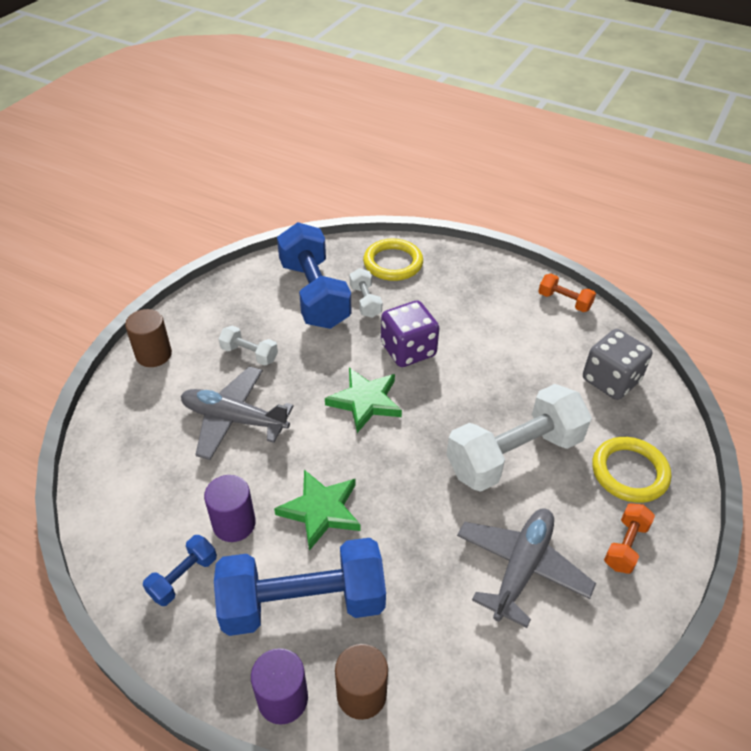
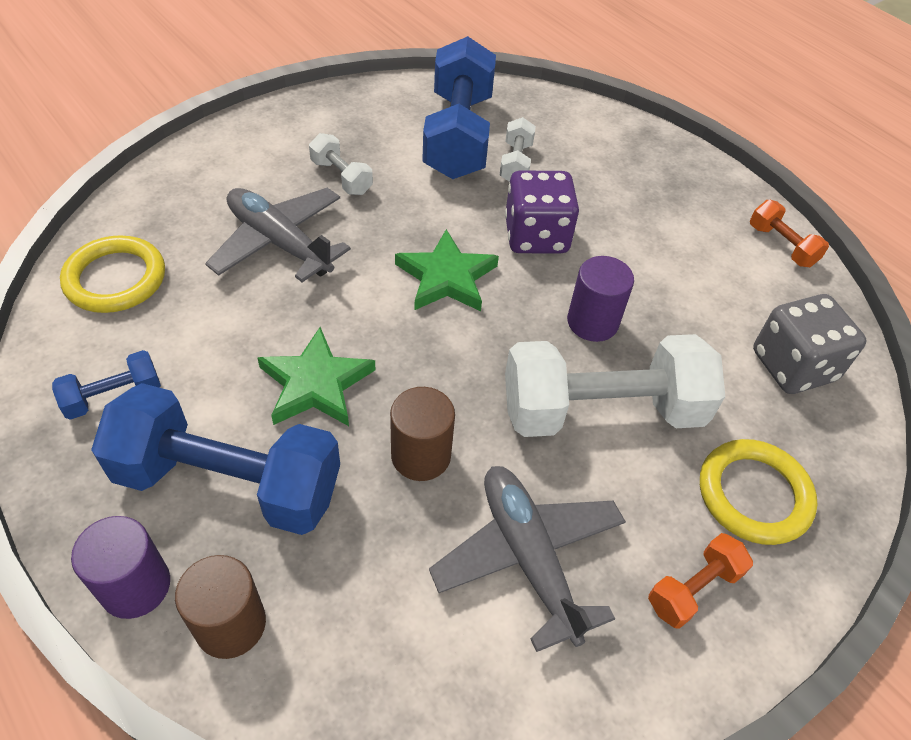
camera: 20 degrees right, 5 degrees up
(154, 355) = (235, 143): brown cylinder -> brown cylinder (421, 455)
(234, 524) = (207, 359): purple cylinder -> purple cylinder (592, 322)
(393, 263) = (576, 130): yellow ring -> yellow ring (115, 279)
(521, 568) = (528, 558): grey plane -> grey plane turned 75 degrees counterclockwise

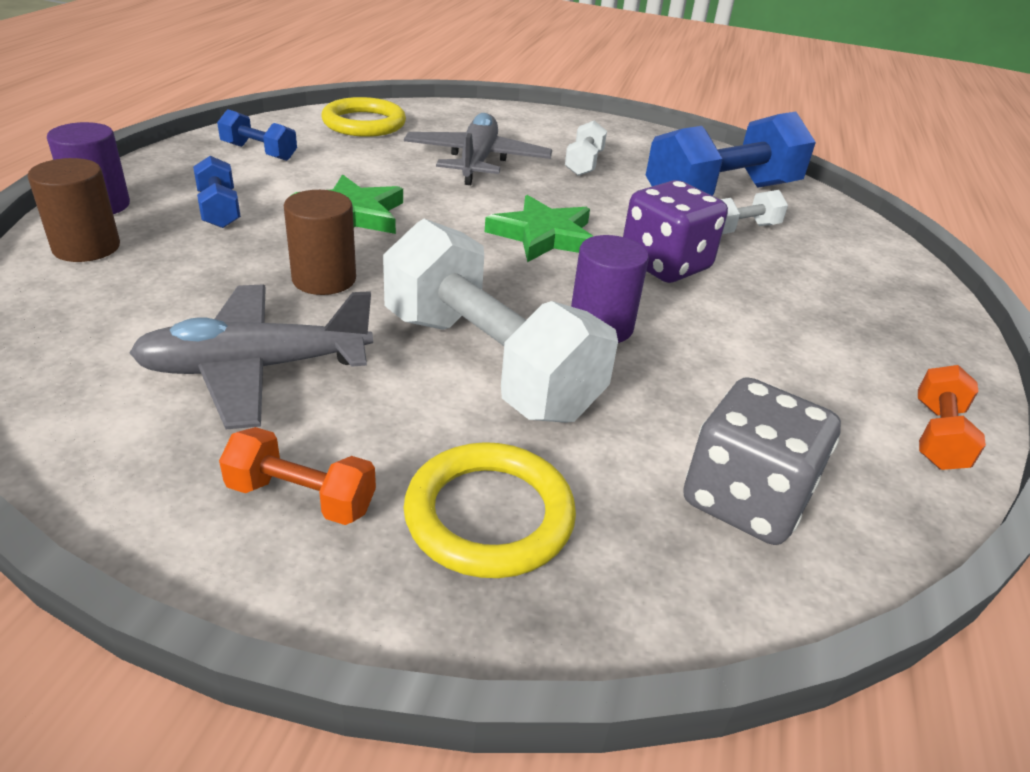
camera: 55 degrees right, 15 degrees down
(229, 482) = (219, 210): blue dumbbell -> blue dumbbell, size x0.46
(528, 558) = (256, 368): grey plane -> grey plane turned 135 degrees counterclockwise

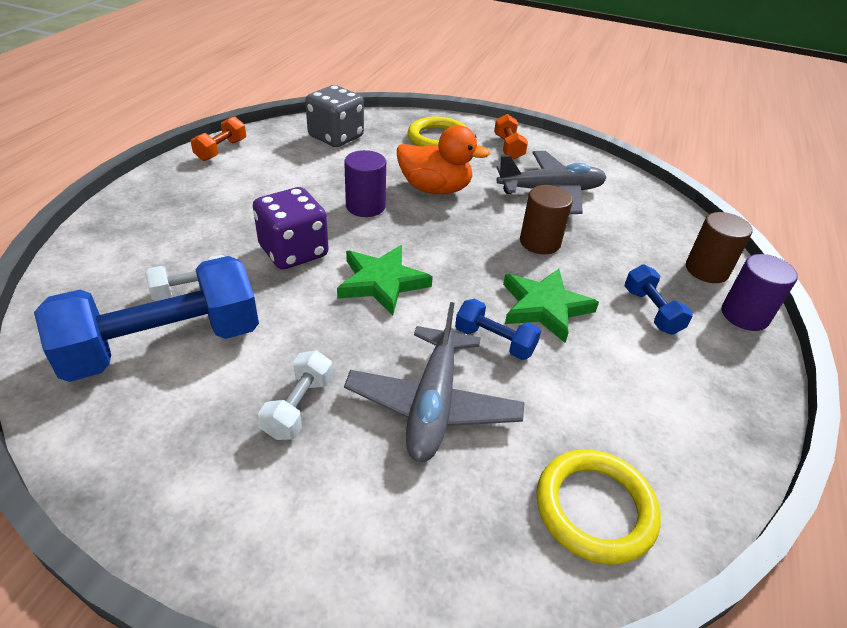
camera: 175 degrees left, 5 degrees up
(259, 152) = (681, 412): blue dumbbell -> blue dumbbell (494, 341)
(301, 497) = (508, 147): orange dumbbell -> orange dumbbell turned 60 degrees clockwise
(488, 364) = (435, 189): white dumbbell -> orange duck

